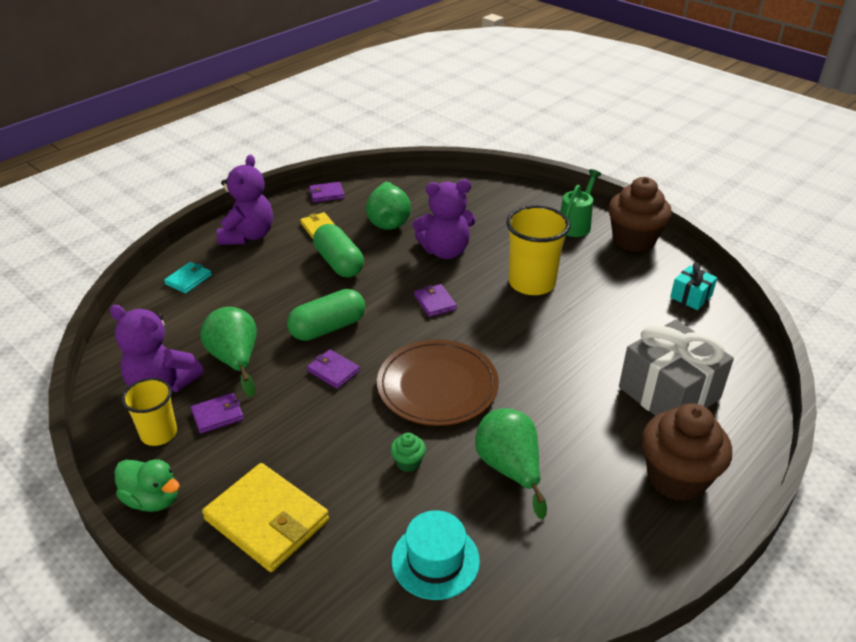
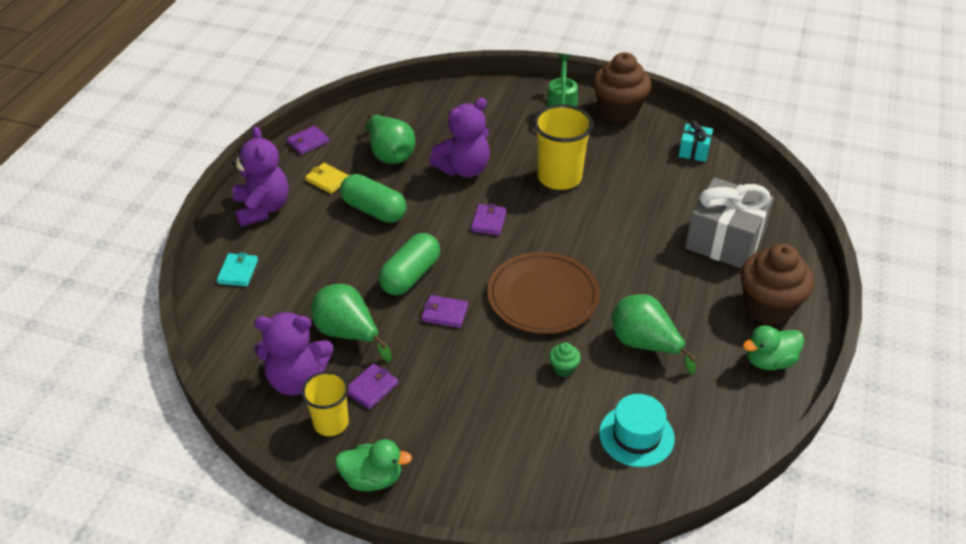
camera: 25 degrees left, 5 degrees up
(267, 520) = (483, 457): yellow wallet -> none
(435, 302) = (489, 221): purple wallet -> purple wallet turned 60 degrees clockwise
(640, 537) = (769, 361): none -> green duck

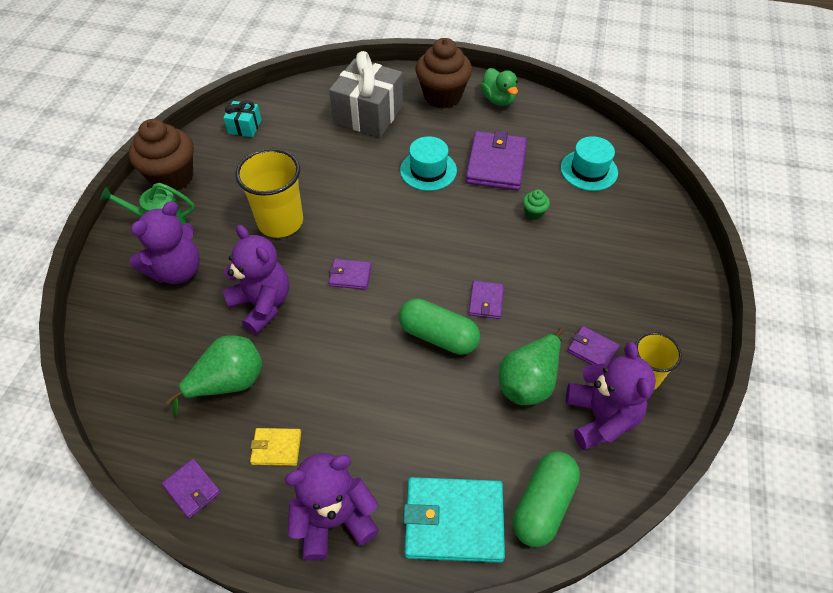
camera: 95 degrees left, 10 degrees up
(238, 272) = (454, 521): turquoise wallet -> turquoise wallet, size x1.97
(327, 180) = (276, 448): yellow wallet -> yellow wallet turned 60 degrees clockwise
(372, 479) = (689, 335): green duck -> none
(374, 210) = (334, 385): green capsule -> green capsule (543, 504)
(506, 122) = (177, 270): none -> purple teddy bear
(543, 296) = (452, 229): brown plate -> none
(632, 284) = (428, 170): none -> turquoise hat
(645, 344) = (496, 164): green pear -> purple wallet

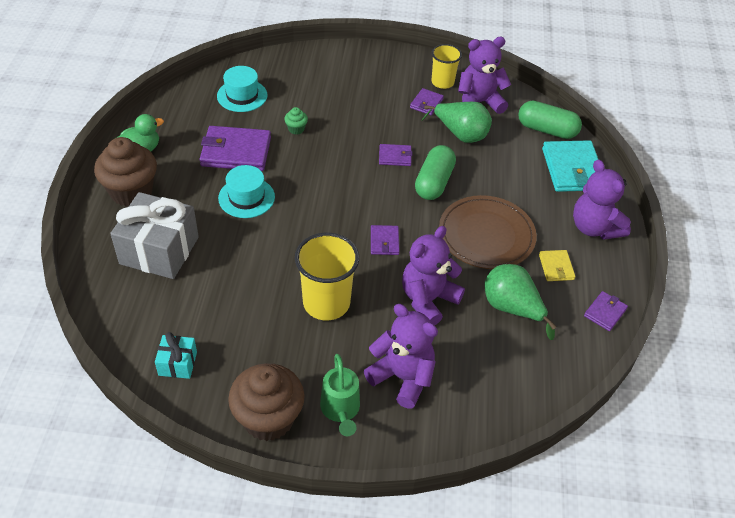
camera: 100 degrees left, 5 degrees down
(343, 378) = (486, 235): none -> brown plate

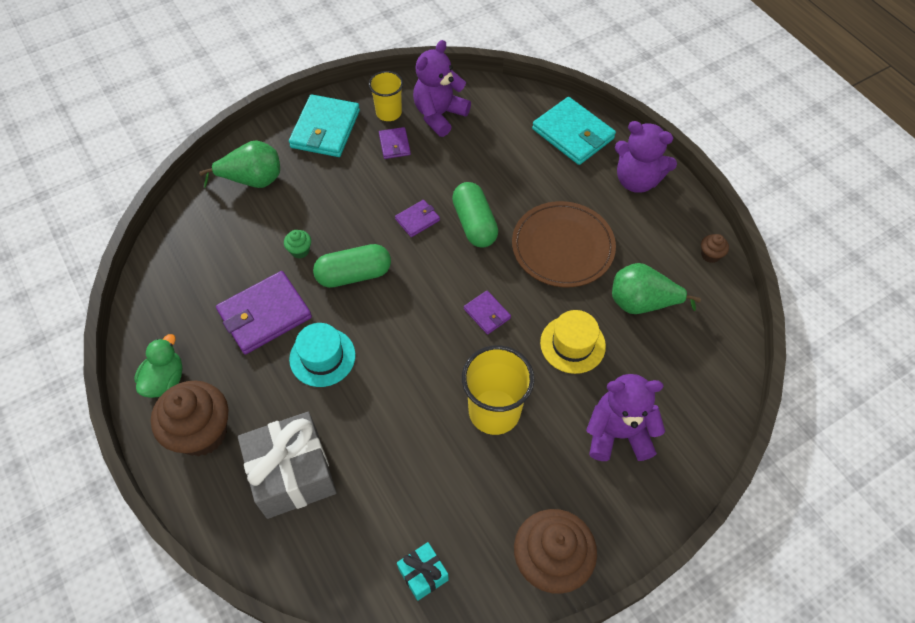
camera: 35 degrees left, 10 degrees up
(242, 95) = (211, 248): turquoise hat -> none
(340, 410) = (599, 504): green watering can -> none
(387, 69) = (325, 129): none -> turquoise wallet
(428, 300) = (572, 344): purple teddy bear -> yellow hat
(460, 134) = (453, 159): green pear -> green pear (252, 180)
(546, 130) = (519, 107): green capsule -> green capsule (354, 274)
(556, 267) = (641, 239): yellow wallet -> none
(605, 312) = (710, 255): purple wallet -> brown cupcake

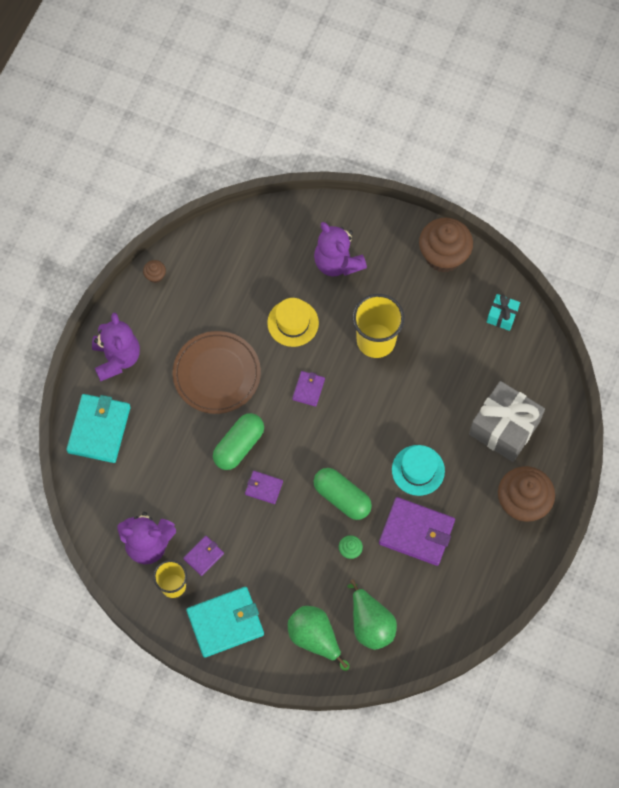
camera: 125 degrees left, 10 degrees up
(165, 380) = (509, 557): green duck -> none
(642, 303) = (228, 298): green pear -> green pear (370, 624)

